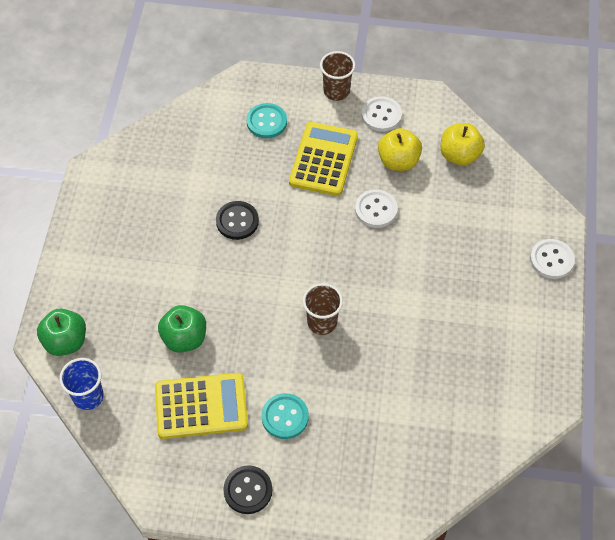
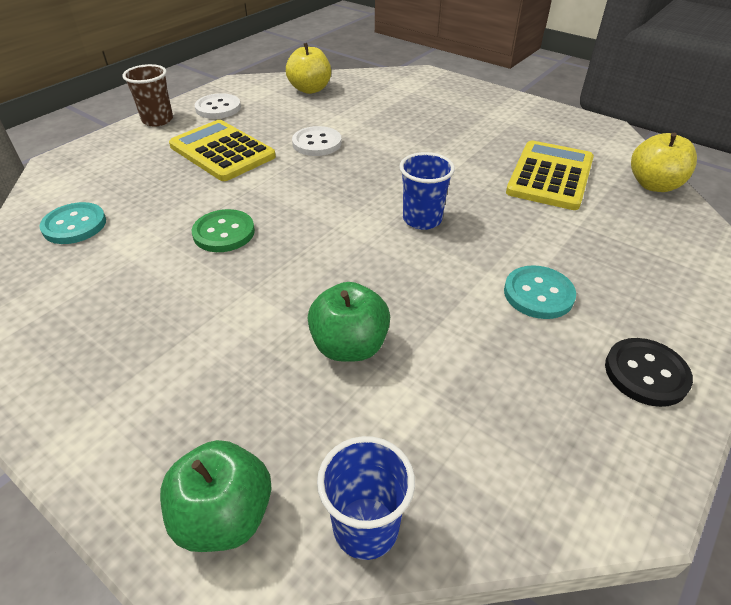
camera: 60 degrees left, 15 degrees down
(201, 406) = (477, 371): yellow calculator -> yellow calculator (550, 176)
(237, 221) = (224, 233): black button -> green button
(266, 122) = (128, 168): turquoise button -> turquoise button (74, 225)
(322, 322) = (422, 219): brown cup -> blue cup
(398, 161) = (278, 116): yellow apple -> yellow apple (653, 185)
(551, 260) = (457, 86): white button -> none

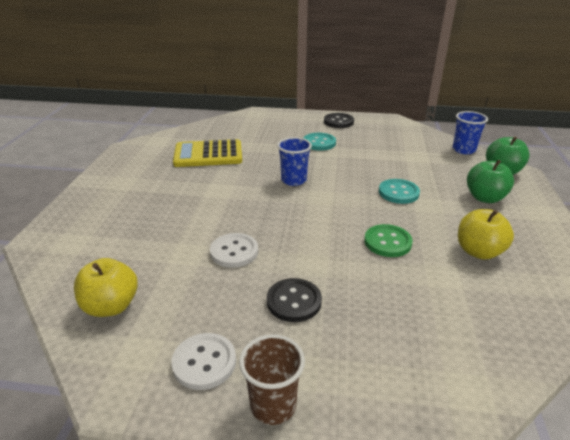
camera: 120 degrees left, 10 degrees down
(74, 225) = (475, 323): turquoise button -> turquoise button (398, 193)
(222, 151) = (294, 301): yellow calculator -> black button
(349, 346) = (406, 173): green apple -> green apple (485, 198)
(653, 185) = (195, 130): yellow apple -> yellow apple (478, 251)

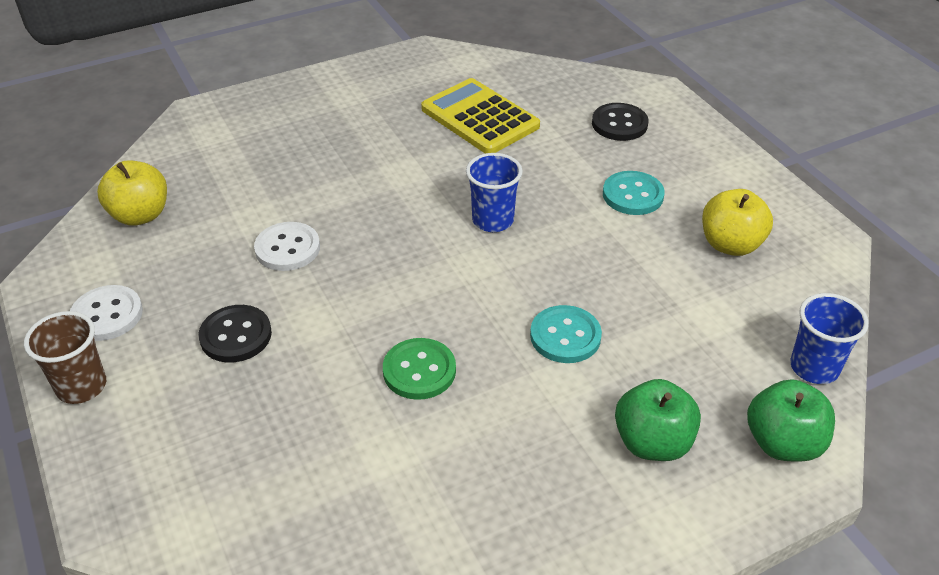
camera: 55 degrees right, 10 degrees up
(338, 122) = (736, 183): black button -> black button (619, 124)
(478, 251) = (477, 474): yellow apple -> yellow apple (730, 244)

